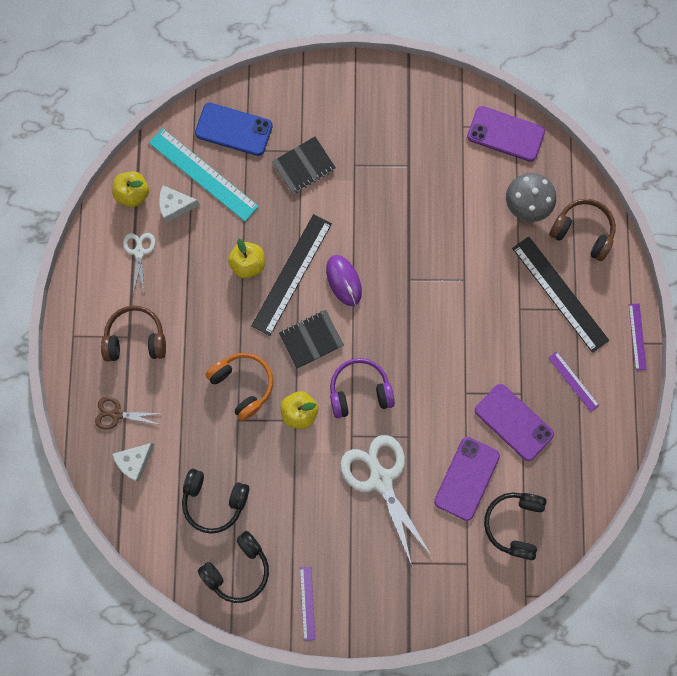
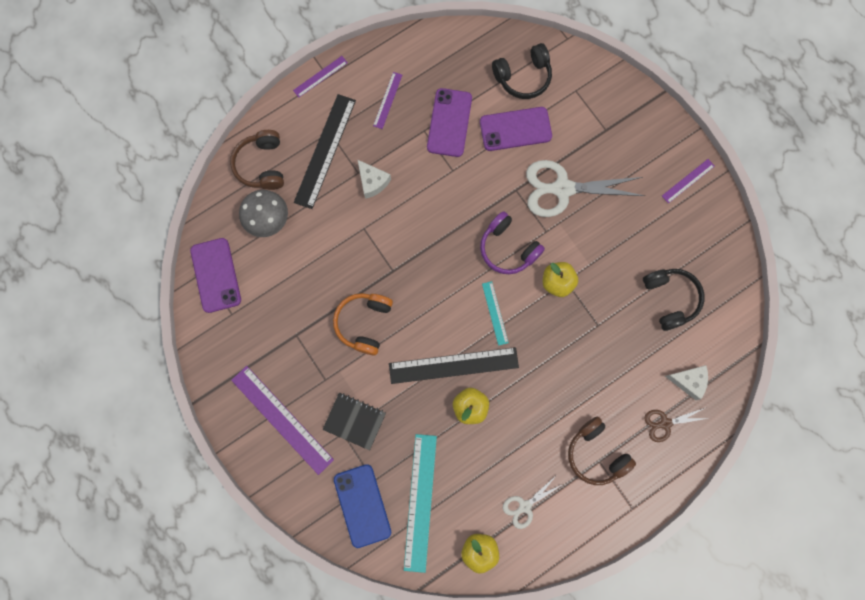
camera: 125 degrees left, 0 degrees up
(116, 414) = (665, 423): brown scissors -> brown scissors turned 105 degrees clockwise
(175, 206) = (464, 505): white cheese -> white cheese (372, 182)
(238, 568) = (703, 246): black headphones -> none
(243, 385) = (569, 340): orange headphones -> orange headphones (364, 323)
(311, 339) = (495, 313): black notebook -> turquoise ruler
(343, 281) = (429, 320): purple mouse -> none
(346, 112) = (282, 419): none -> purple ruler
(380, 479) = (562, 189): white scissors -> white scissors turned 60 degrees clockwise

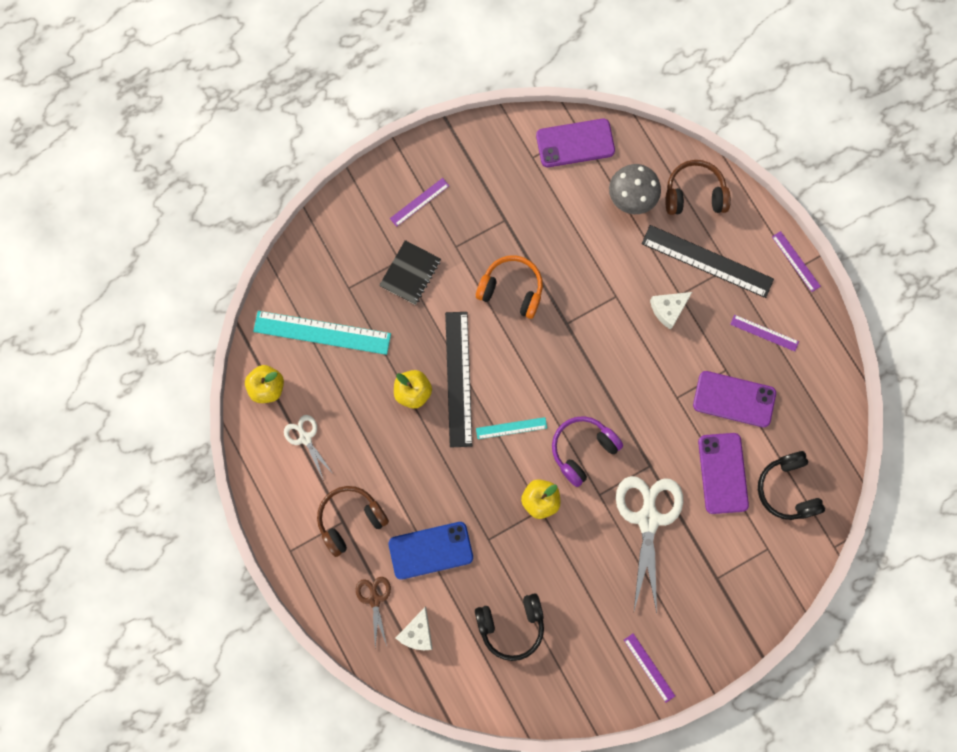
camera: 95 degrees right, 0 degrees up
(282, 419) = (419, 202): purple ruler -> purple ruler, size x0.51
(362, 505) = (325, 275): blue phone -> blue phone (431, 550)

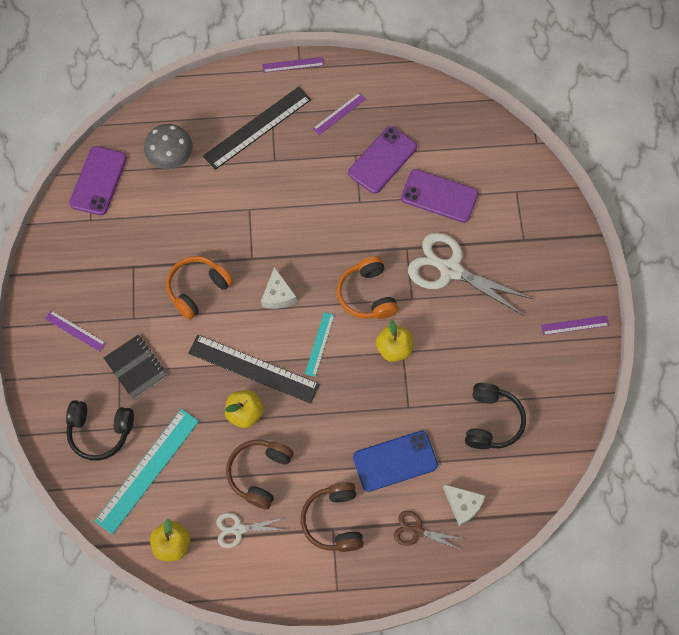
camera: 65 degrees left, 10 degrees down
(419, 202) = (75, 330): purple ruler -> purple ruler turned 45 degrees counterclockwise
(431, 550) = (395, 461): blue phone -> blue phone turned 60 degrees clockwise
(582, 450) = (367, 294): purple headphones -> orange headphones
(668, 309) = (282, 174): white cheese -> white cheese (278, 295)
(694, 194) = (196, 111): brown headphones -> brown headphones (260, 473)
(787, 489) = (474, 155): black headphones -> black headphones (100, 431)

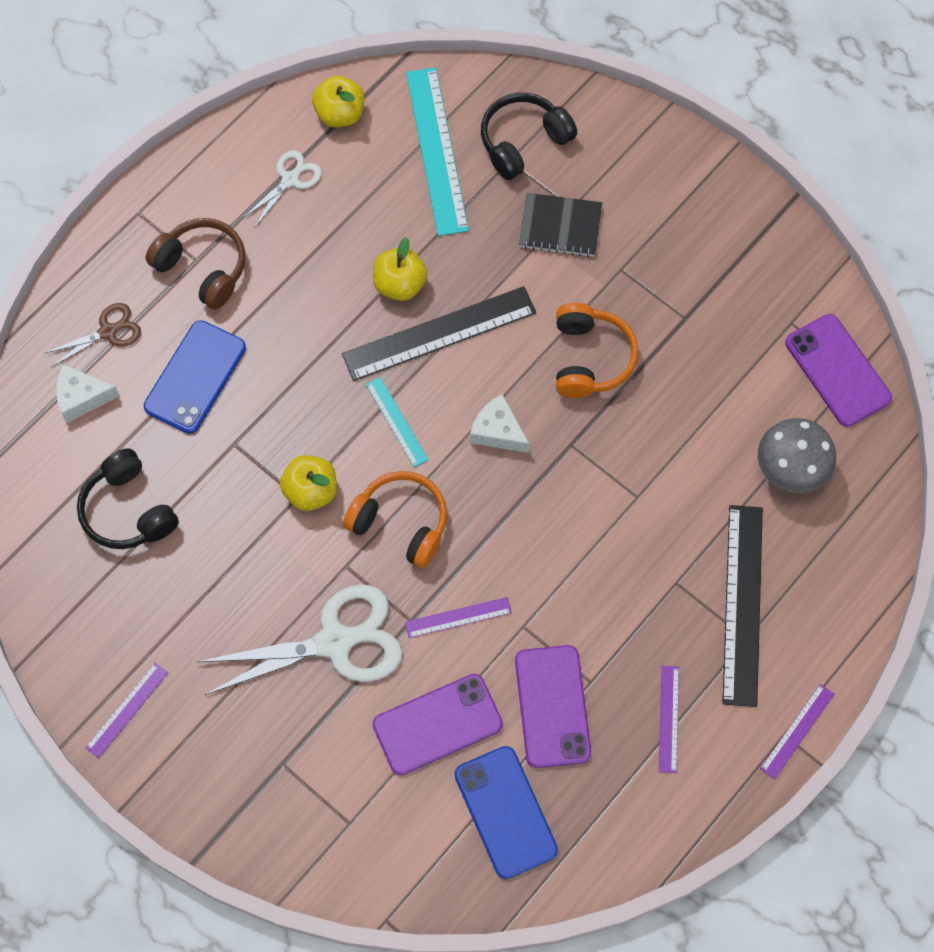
camera: 135 degrees right, 0 degrees up
(75, 330) = (663, 204): purple ruler -> purple ruler (458, 617)
(260, 473) = (322, 244): brown headphones -> none
(445, 139) = (505, 812): none -> blue phone

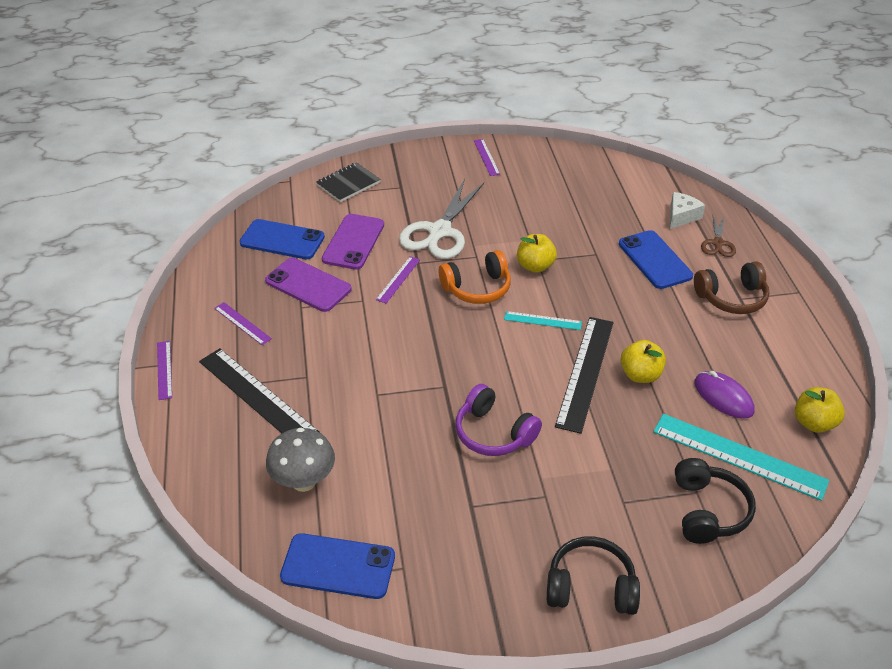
camera: 130 degrees right, 25 degrees down
(128, 510) = (594, 202): black headphones -> black headphones (590, 587)
(290, 179) = (772, 369): white scissors -> none
(369, 200) = (723, 397): none -> purple mouse
(497, 431) = (489, 359): white cheese -> none
(560, 227) = (612, 484): black notebook -> black notebook (348, 184)
(590, 358) = (493, 433): orange headphones -> purple headphones
(837, 370) = (338, 566): purple phone -> blue phone

